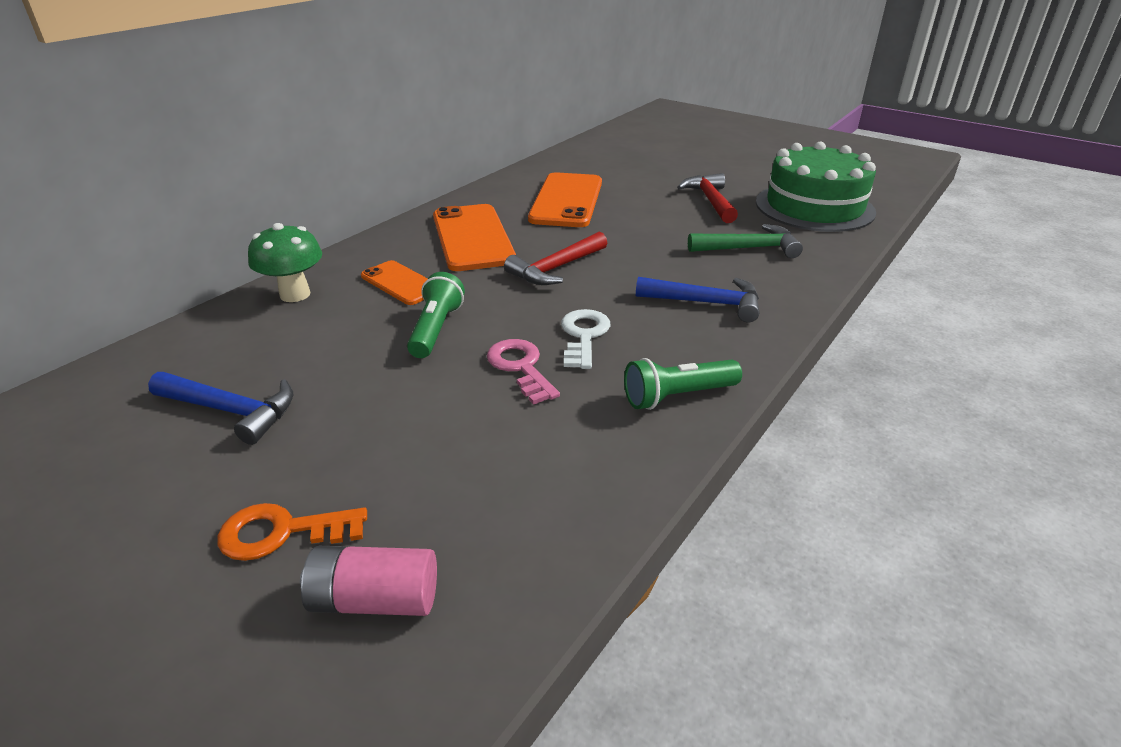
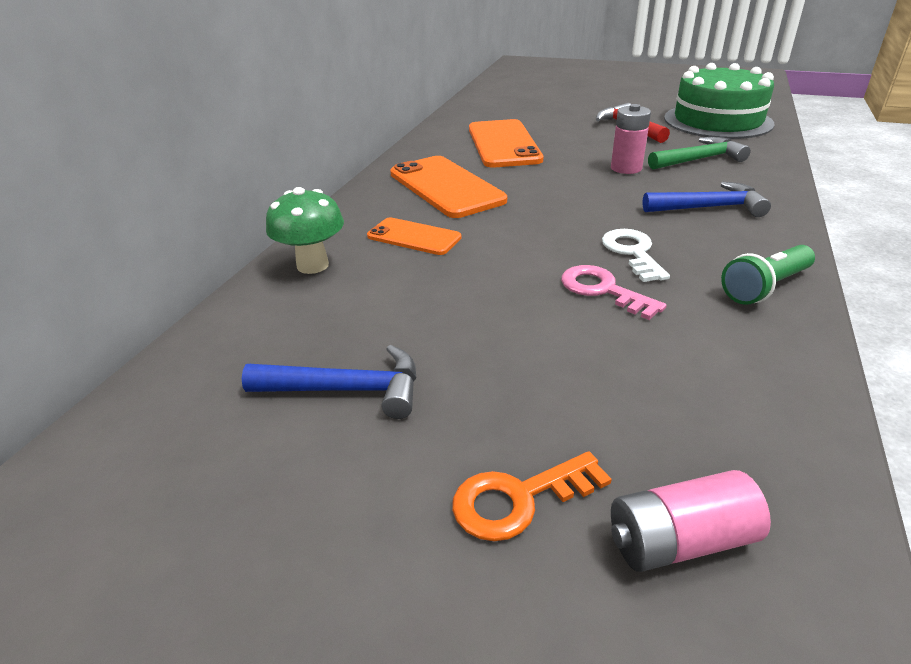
camera: 15 degrees left, 0 degrees up
(436, 329) = (489, 271): green flashlight -> none
(556, 268) = (550, 201): red hammer -> none
(663, 246) = (626, 168): none -> pink battery

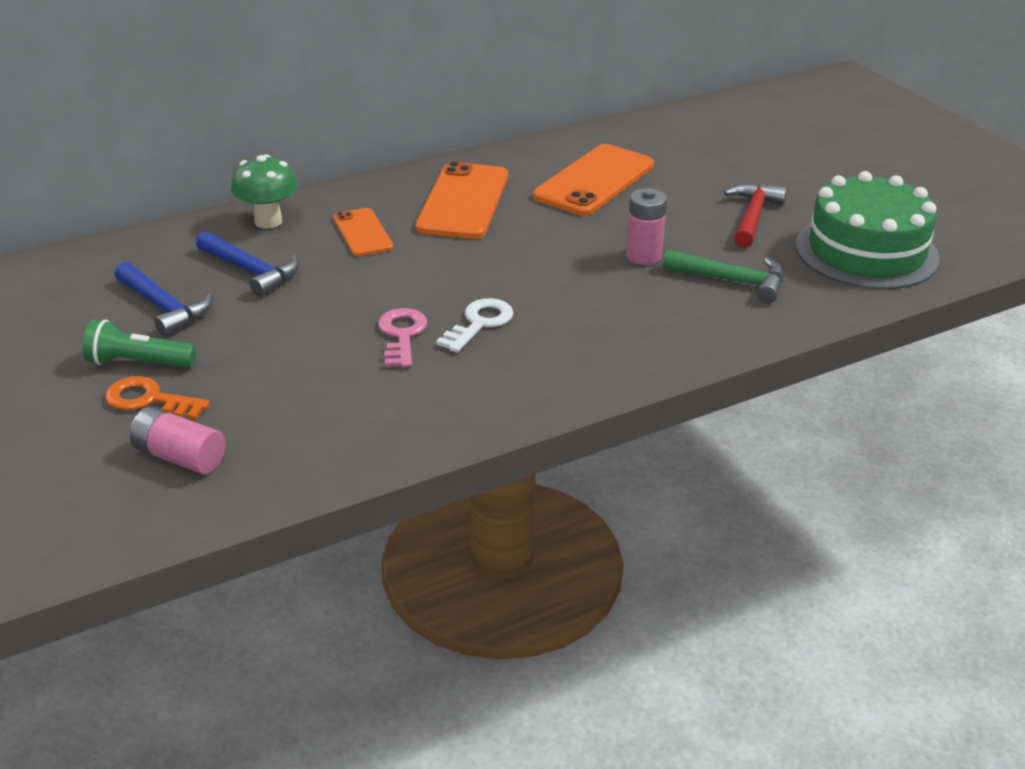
camera: 40 degrees right, 0 degrees up
(709, 207) = (623, 324): blue hammer -> blue hammer (251, 271)
(765, 287) = (509, 395): green flashlight -> green flashlight (138, 363)

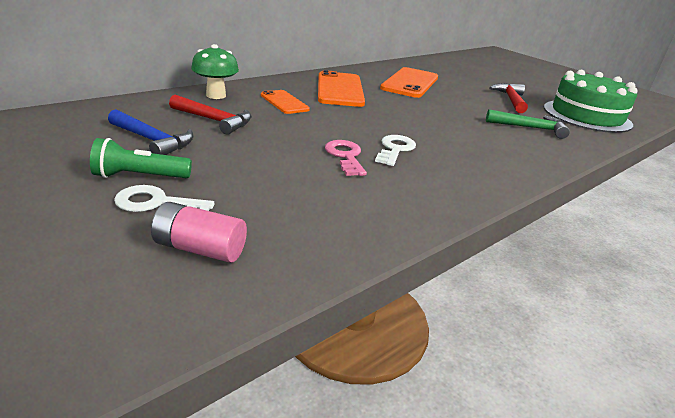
camera: 15 degrees left, 5 degrees down
(149, 400) = (156, 203): orange key -> white key
(251, 271) = (214, 120): blue hammer -> red hammer
(643, 256) = (468, 116): pink battery -> none

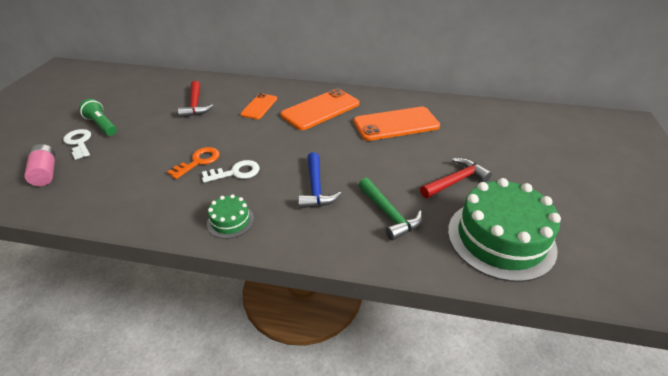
camera: 55 degrees right, 10 degrees up
(153, 141) = (146, 107): blue hammer -> blue hammer (316, 188)
(216, 95) = (234, 87): green mushroom -> none
(345, 156) = (198, 161): pink key -> orange key
(477, 177) = (230, 221): none -> green cake

